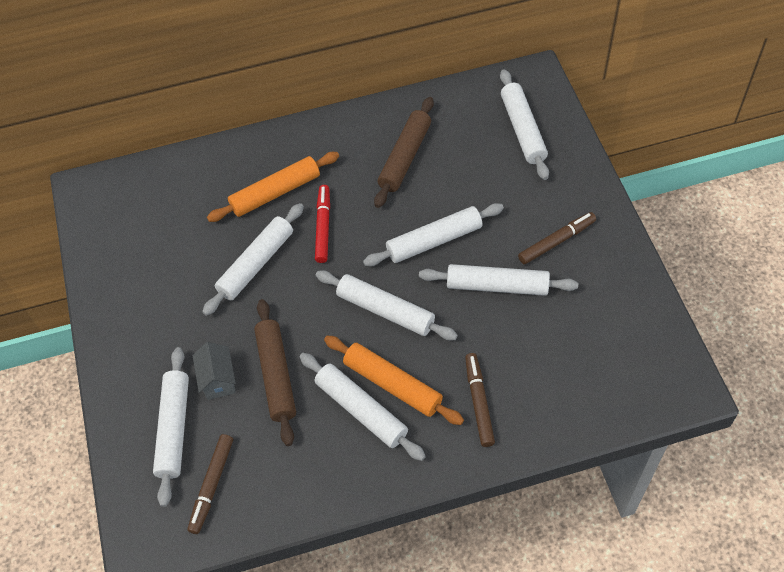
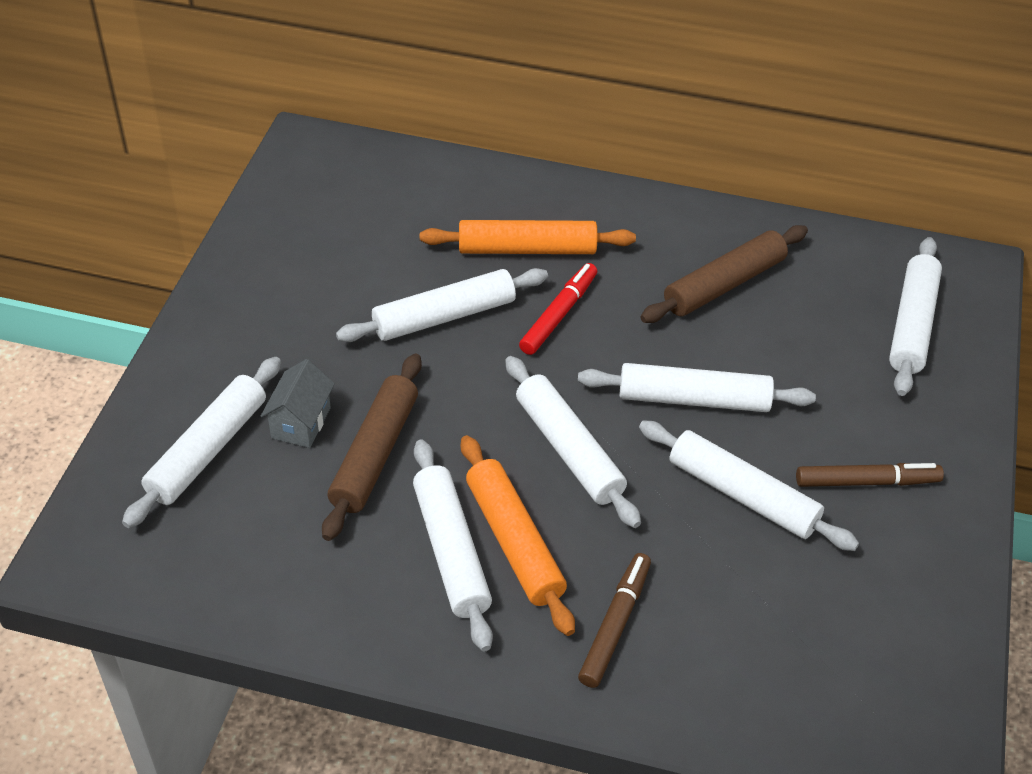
camera: 25 degrees right, 10 degrees down
(212, 485) = (202, 538): brown marker -> none

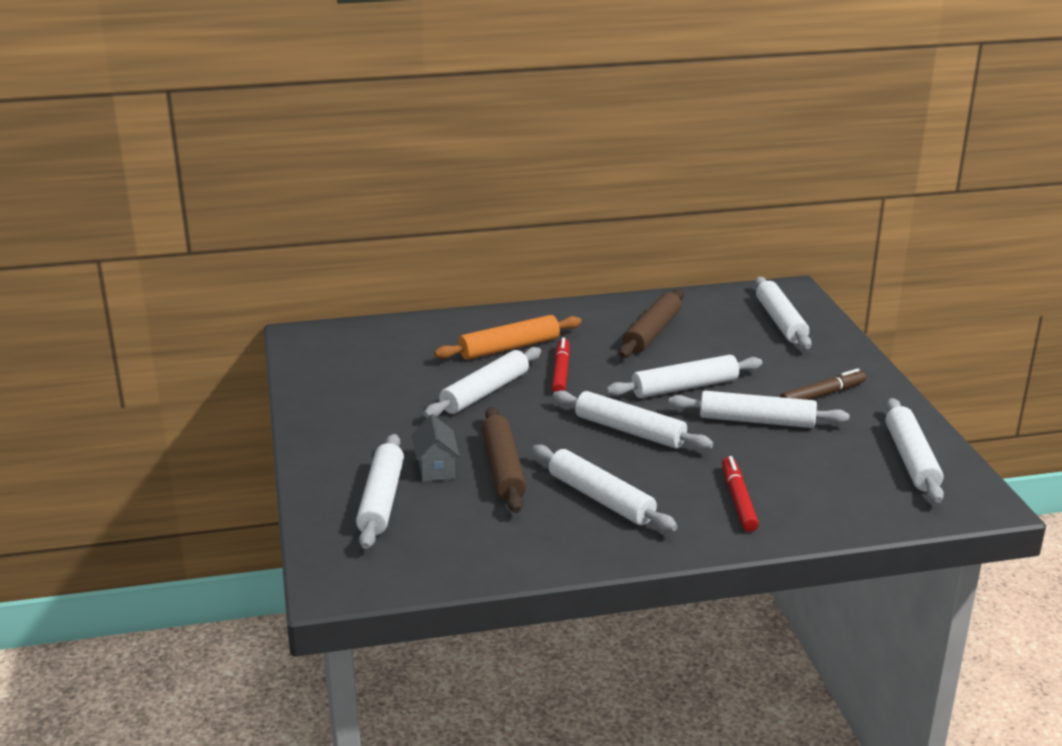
camera: 25 degrees left, 20 degrees down
(514, 542) = (637, 482): orange rolling pin -> none
(615, 625) = (738, 500): brown marker -> red marker
(898, 648) = (911, 459): none -> white rolling pin

